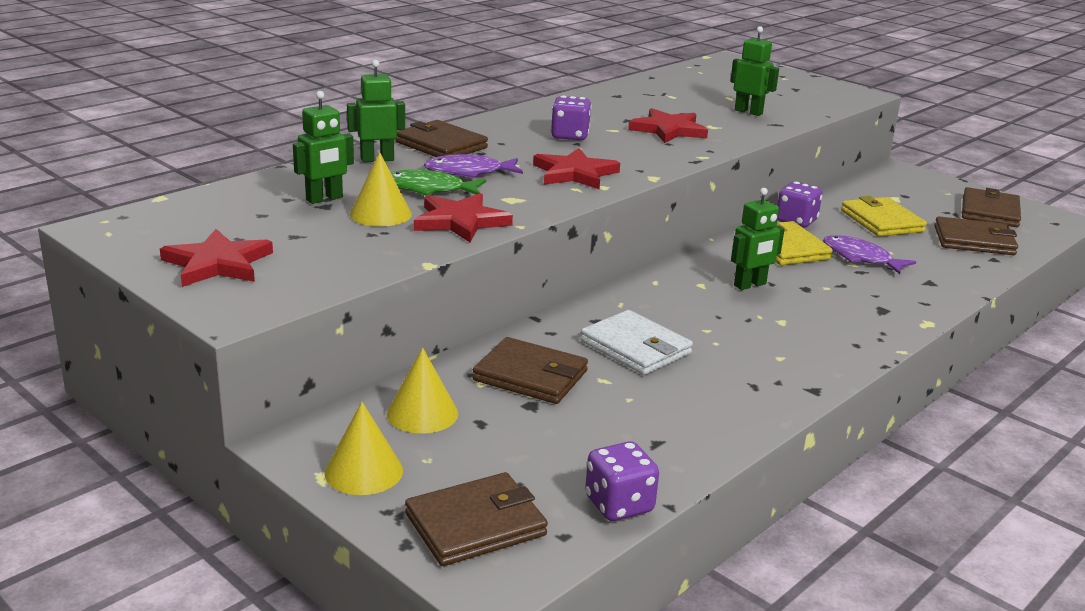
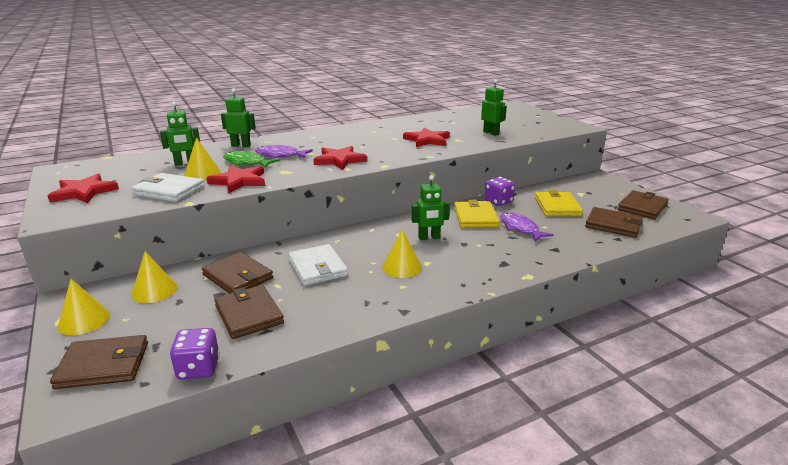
camera: 20 degrees right, 0 degrees up
(365, 247) = (169, 191): none -> white wallet
(441, 145) = (285, 140): brown wallet -> brown wallet (249, 314)
(570, 136) = (364, 140): purple dice -> none
(753, 331) = (402, 267): none -> yellow cone

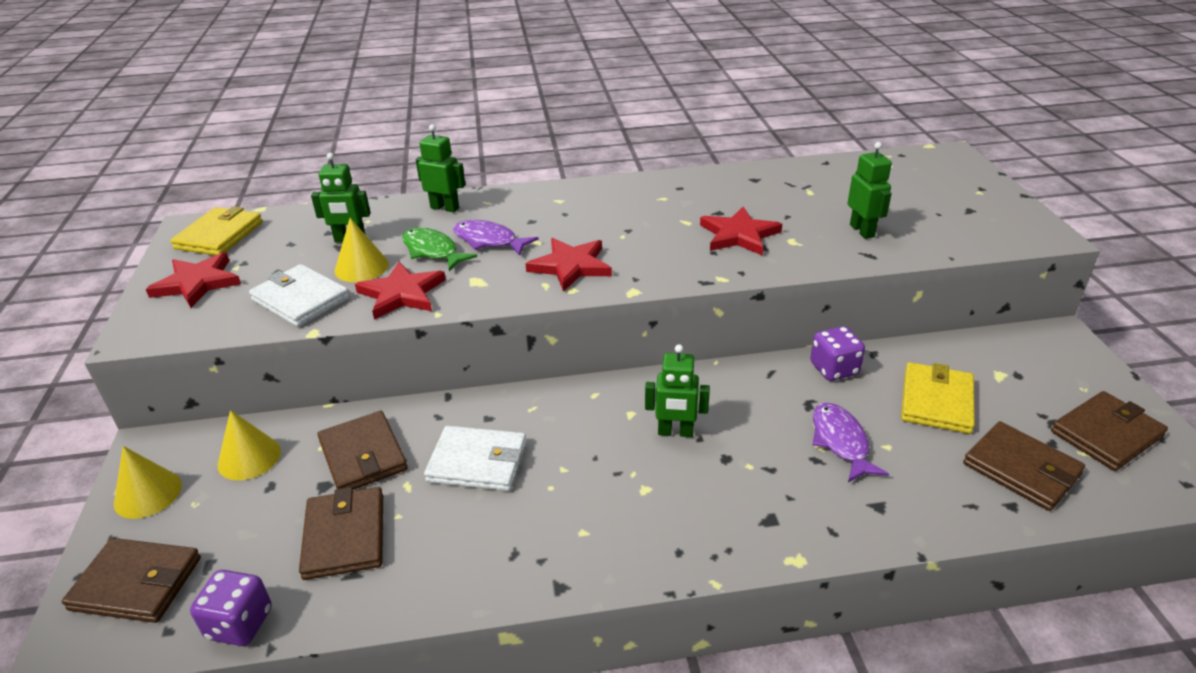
camera: 20 degrees right, 10 degrees up
(317, 268) = (477, 462): white wallet -> white wallet turned 75 degrees counterclockwise
(402, 267) = (601, 489): yellow cone -> none
(475, 217) = (775, 399): yellow wallet -> yellow wallet (219, 235)

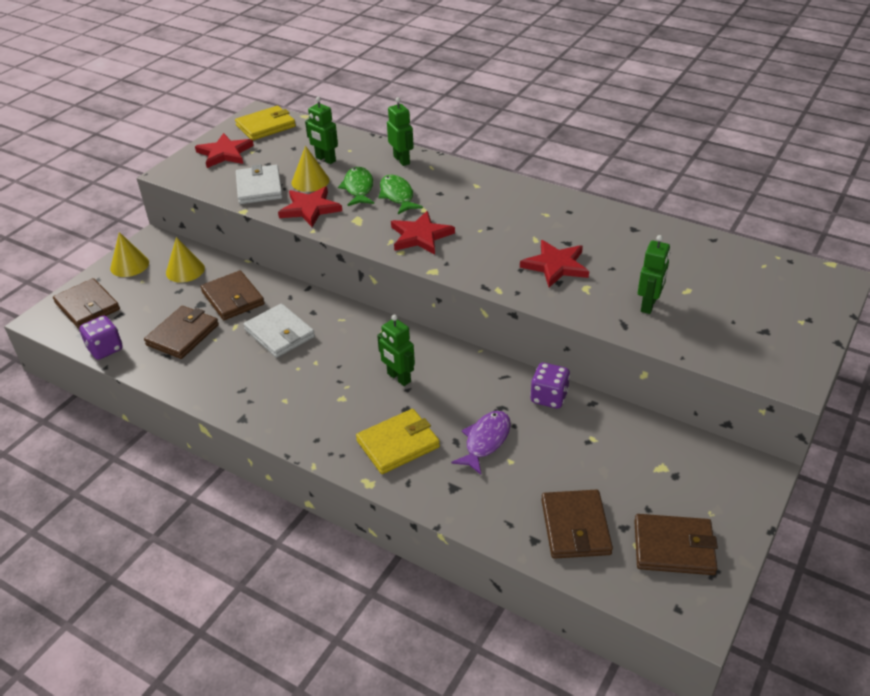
camera: 40 degrees right, 5 degrees up
(363, 455) = (233, 298): brown wallet -> brown wallet turned 45 degrees counterclockwise
(489, 241) = (397, 196): purple fish -> green fish
(936, 401) = (586, 456): yellow wallet -> yellow wallet (398, 444)

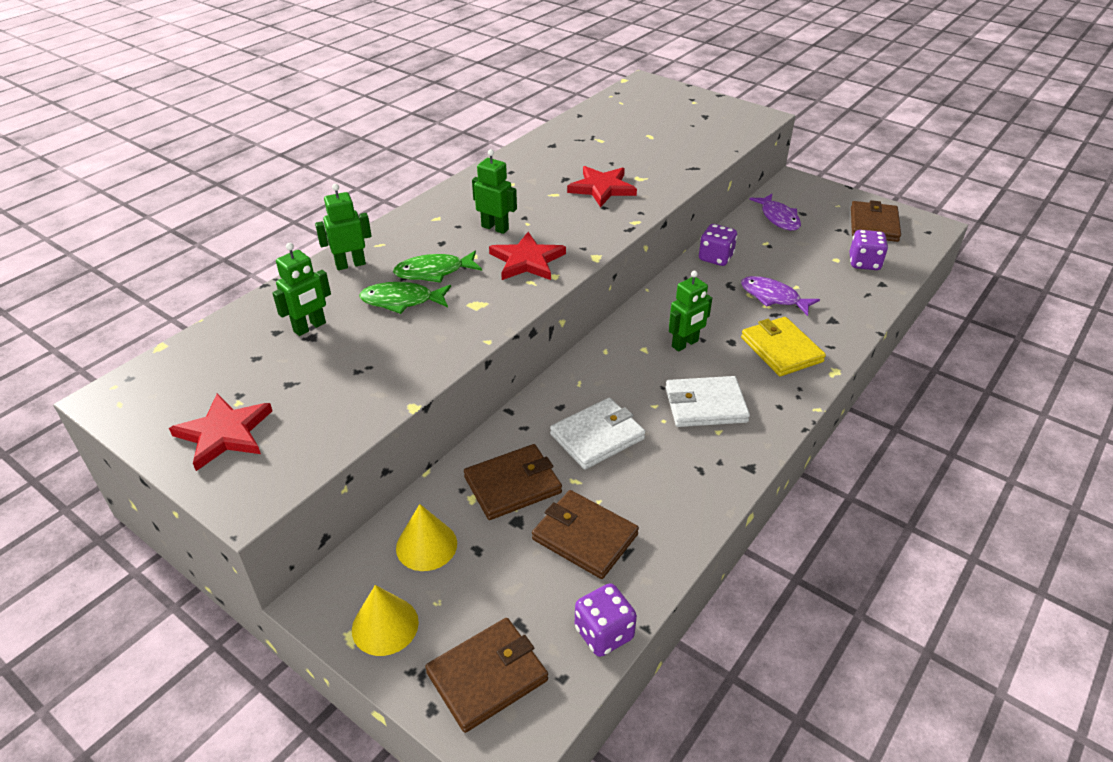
camera: 85 degrees left, 0 degrees up
(259, 187) = (354, 391): white wallet -> white wallet (705, 405)
(266, 126) = (163, 387): yellow wallet -> none
(310, 181) = (362, 342): yellow cone -> none
(310, 209) = (434, 342): red star -> none
(575, 527) = (864, 263): brown wallet -> purple dice
(649, 305) = (668, 154): green robot -> green robot (495, 228)
(654, 451) = (778, 218): none -> purple fish

